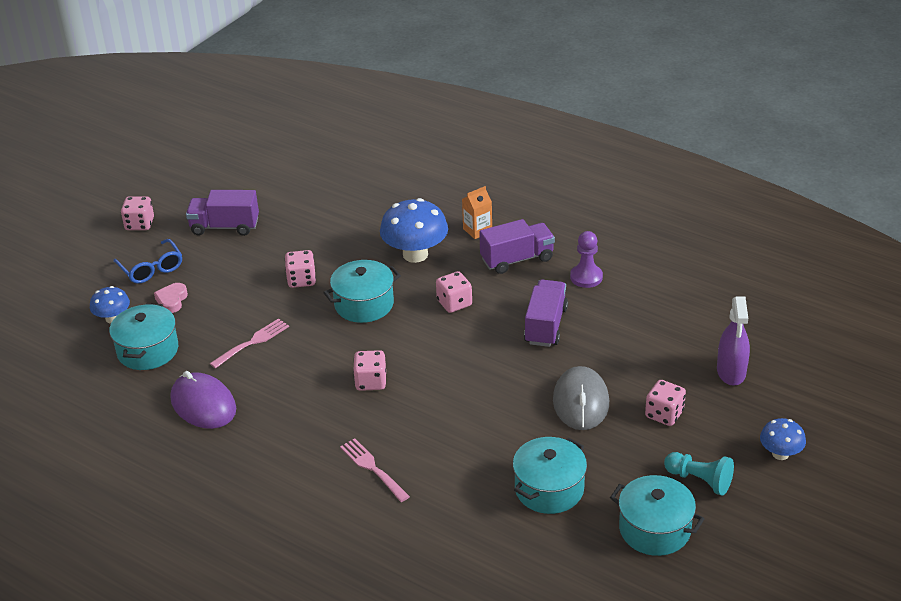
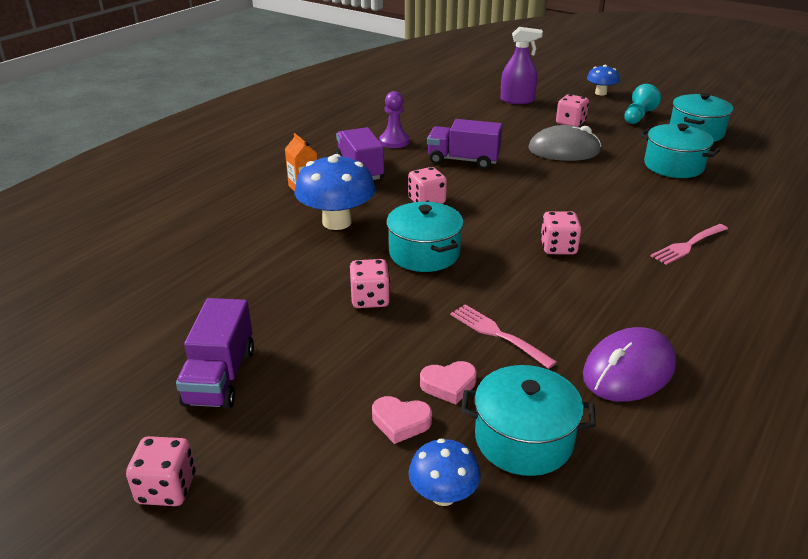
camera: 90 degrees left, 5 degrees down
(151, 269) = (310, 457): blue glasses -> none
(202, 319) = (449, 385): none -> pink heart

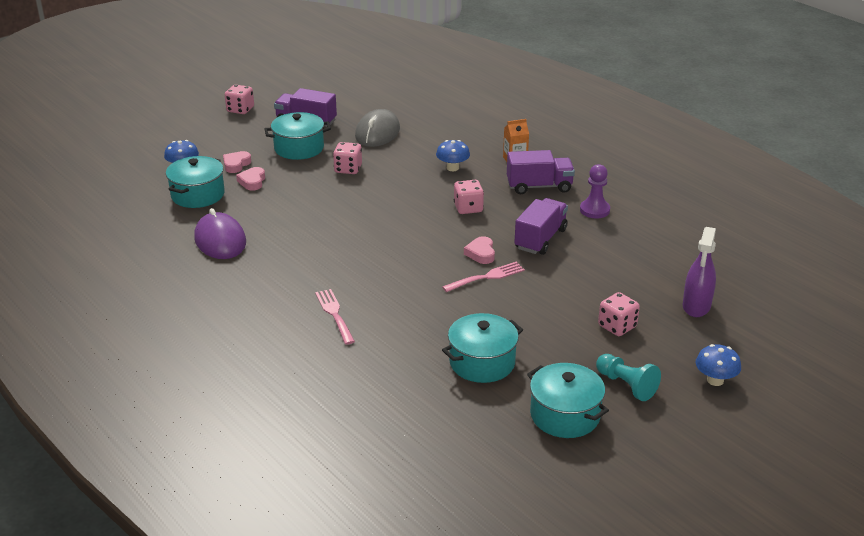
camera: 105 degrees right, 0 degrees up
(337, 222) = (452, 168): blue mushroom -> blue mushroom, size x0.56
(424, 253) = (390, 195): turquoise pot -> turquoise pot (299, 148)
(498, 334) = (284, 205): pink fork -> pink fork (486, 277)
(510, 184) = (481, 253): none -> pink heart
(558, 247) = (367, 251): pink dice -> none
(564, 150) = (544, 302): grey mouse -> grey mouse (377, 133)

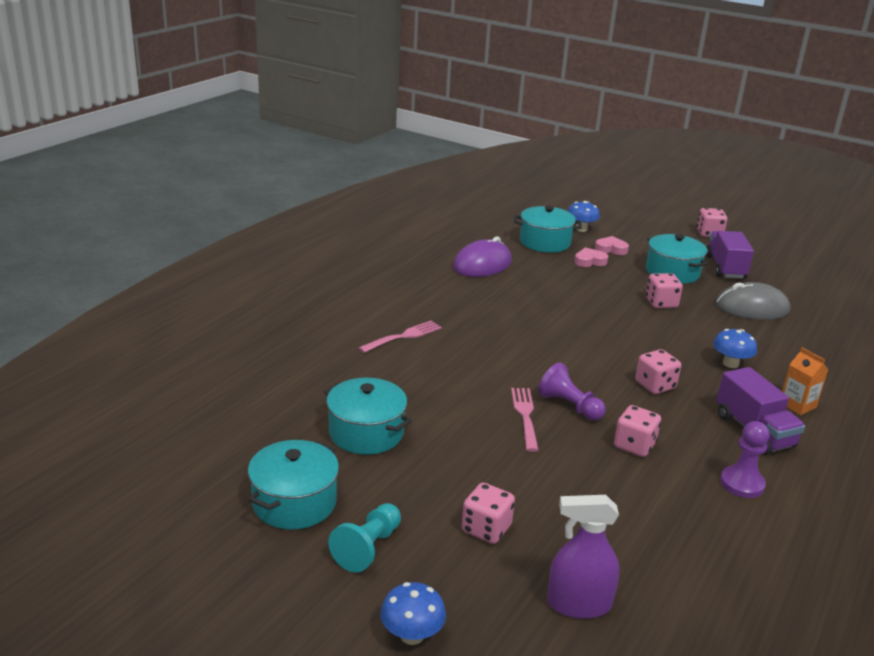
camera: 70 degrees right, 5 degrees down
(481, 253) = (569, 406): pink heart -> purple pawn
(486, 277) = (525, 416): pink fork -> pink fork turned 135 degrees counterclockwise
(540, 239) = (634, 445): purple truck -> pink dice

